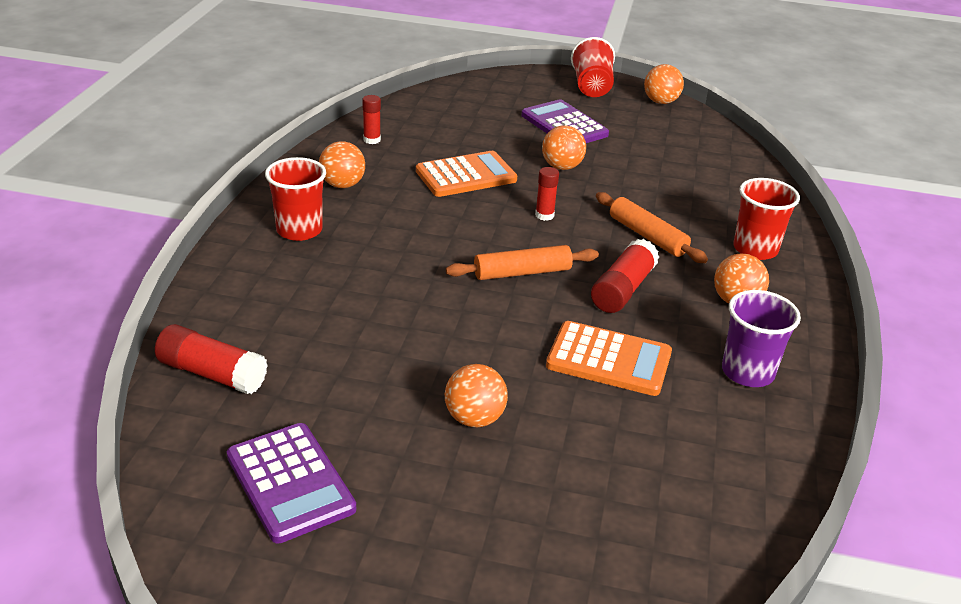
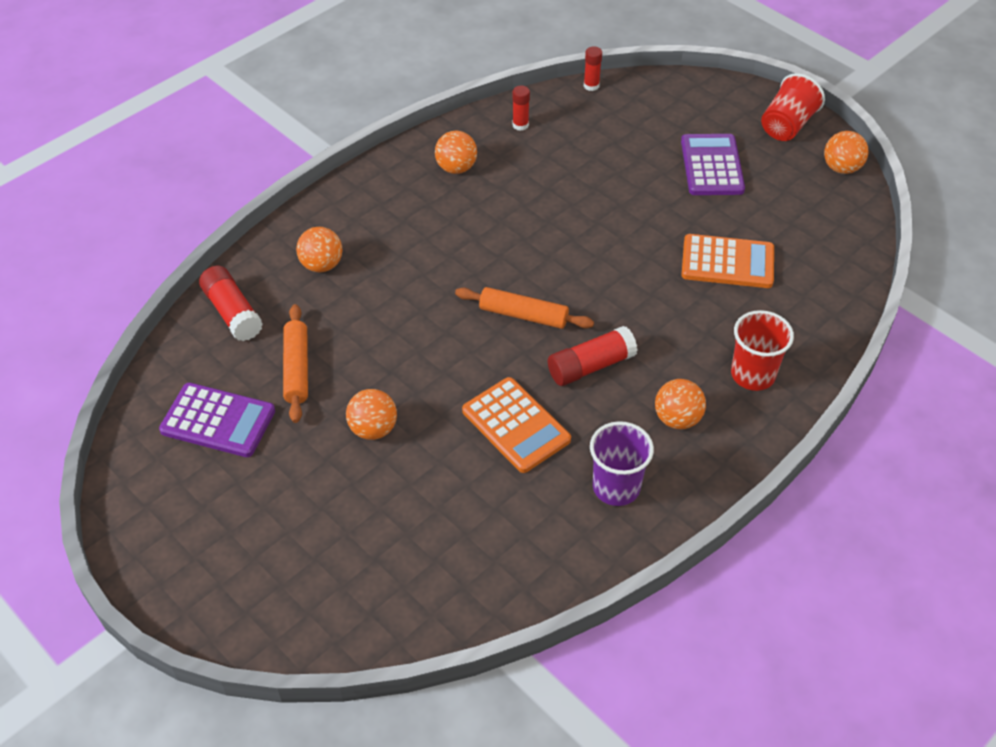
camera: 35 degrees right, 15 degrees up
(290, 482) = (218, 421): purple calculator -> purple calculator turned 75 degrees counterclockwise
(299, 230) = (386, 204): red cup -> none
(466, 176) = (567, 195): orange calculator -> orange calculator (727, 262)
(544, 215) = (596, 264): red glue stick -> red glue stick (591, 86)
(562, 167) = (662, 215): orange ball -> orange ball (322, 265)
(647, 236) = (666, 321): orange rolling pin -> orange rolling pin (297, 369)

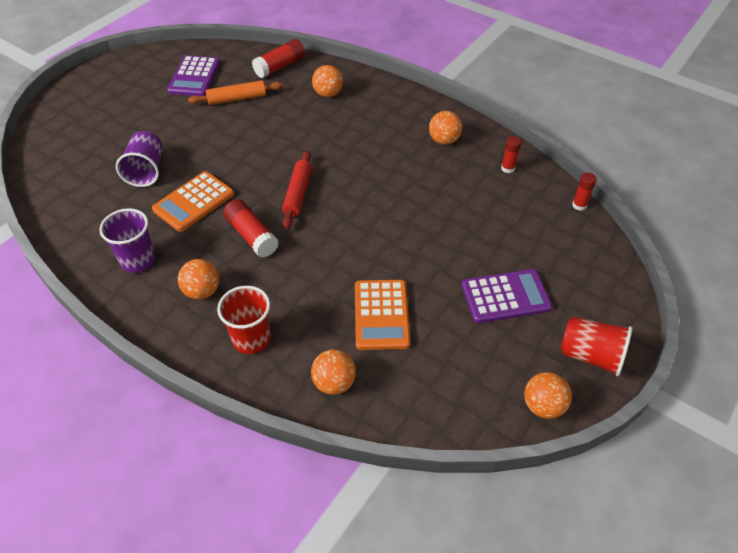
camera: 80 degrees right, 0 degrees up
(373, 429) = (189, 137): orange ball -> orange ball (334, 383)
(436, 482) = (146, 171): none -> purple cup
(523, 315) = (297, 194): orange rolling pin -> red rolling pin

